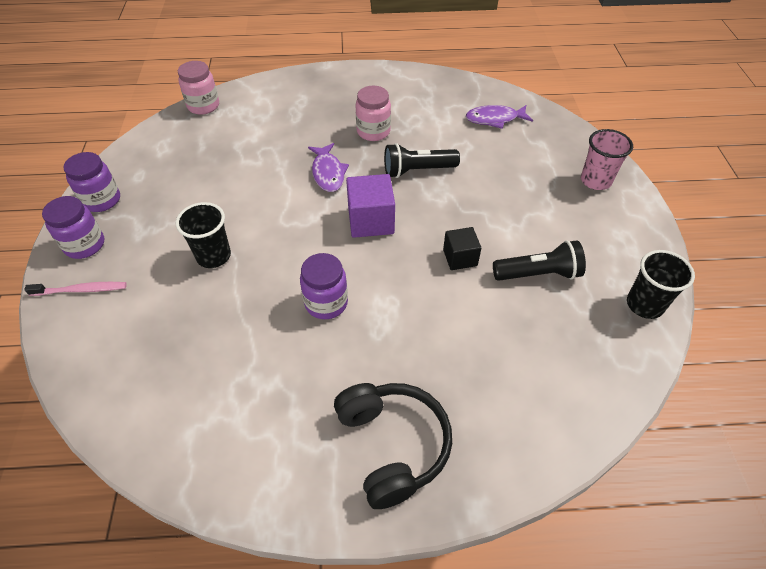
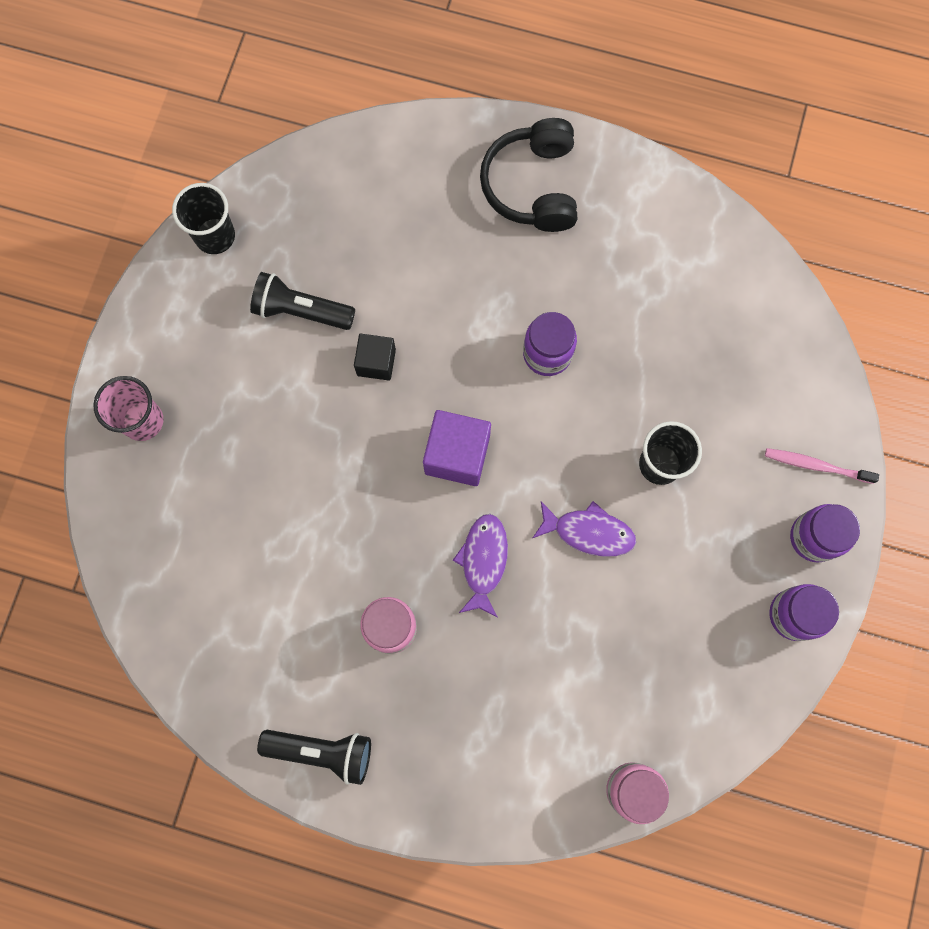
camera: 160 degrees left, 25 degrees up
(417, 170) = (362, 523): black flashlight -> black flashlight (322, 751)
(494, 119) = (202, 591): purple fish -> purple fish (589, 532)

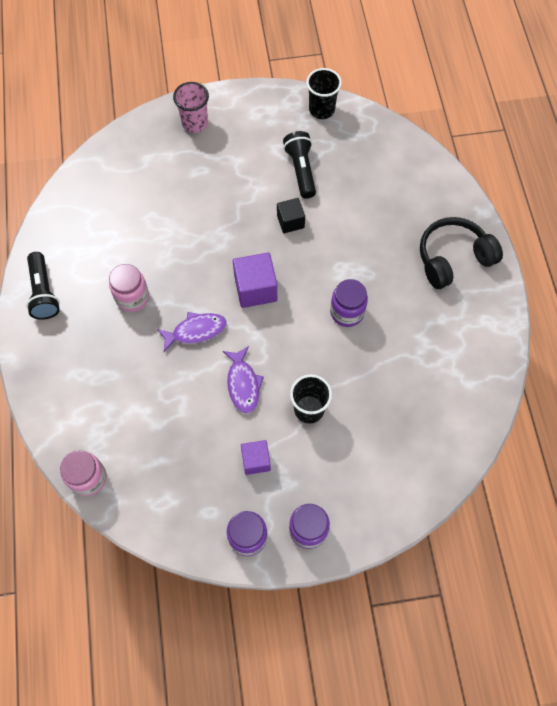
camera: 65 degrees right, 10 degrees down
(699, 561) = (256, 460): none -> purple cube
(816, 465) = (359, 511): pink toothbrush -> none

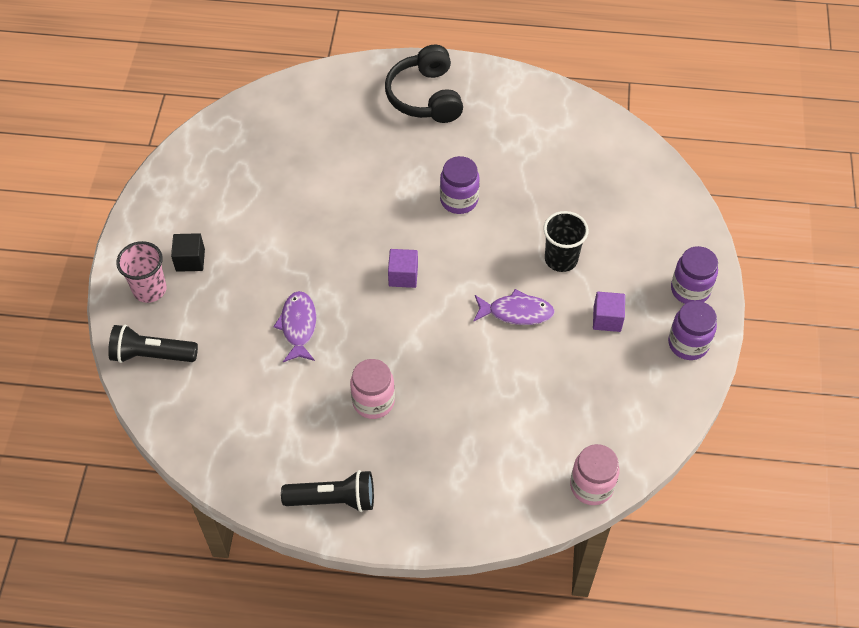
camera: 75 degrees left, 10 degrees down
(196, 331) = (438, 344): purple fish -> purple fish (298, 326)
(255, 289) = (403, 276): purple cube -> purple cube, size x0.63
(290, 221) = (328, 224): black cube -> black cube (190, 260)
(301, 170) = (264, 199): black flashlight -> black flashlight (152, 355)
(321, 110) = (189, 160): black cup -> none

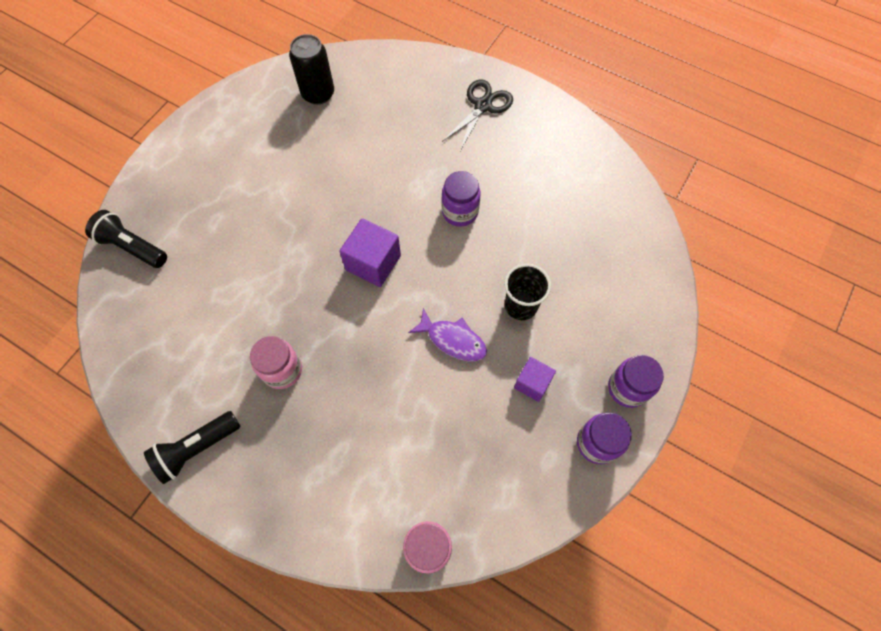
camera: 25 degrees right, 10 degrees up
(149, 289) = (164, 189): pink cup -> none
(190, 260) = (210, 176): black cube -> none
(253, 143) = (318, 94): none -> black can
(298, 326) = (261, 272): purple fish -> none
(333, 499) = (197, 448): black flashlight -> black flashlight turned 120 degrees clockwise
(403, 276) = (373, 263): purple cube -> purple cube, size x1.58
(425, 97) = (482, 106): black headphones -> black scissors

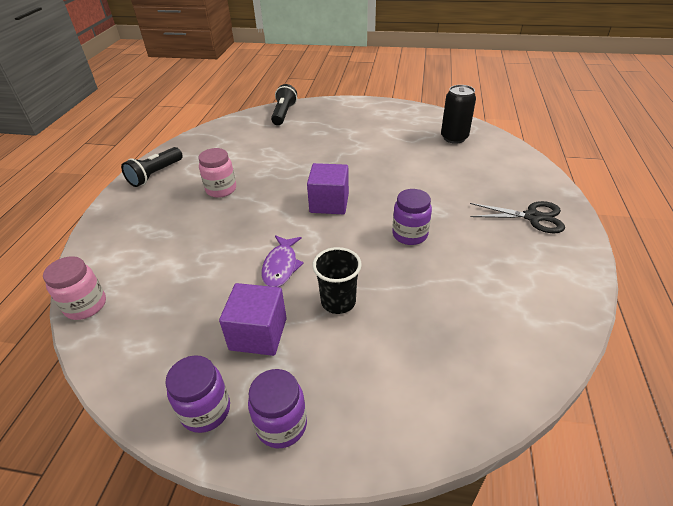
camera: 70 degrees right, 25 degrees down
(197, 448) = (155, 174): black flashlight -> black flashlight turned 90 degrees counterclockwise
(532, 383) = (258, 334): purple cube -> purple cube, size x1.58

